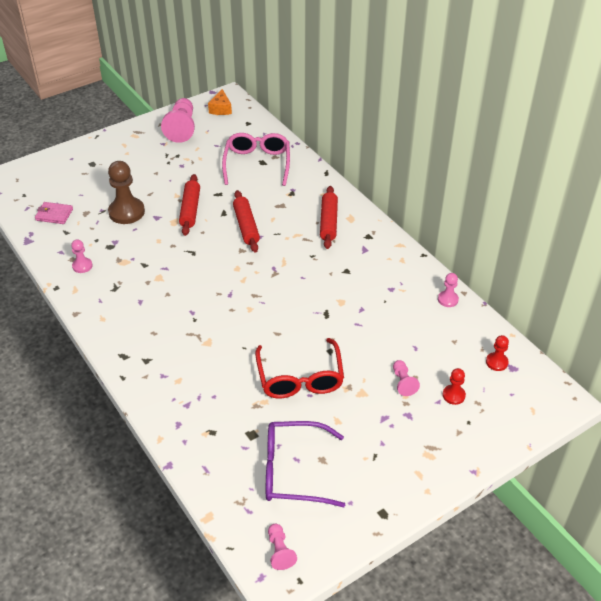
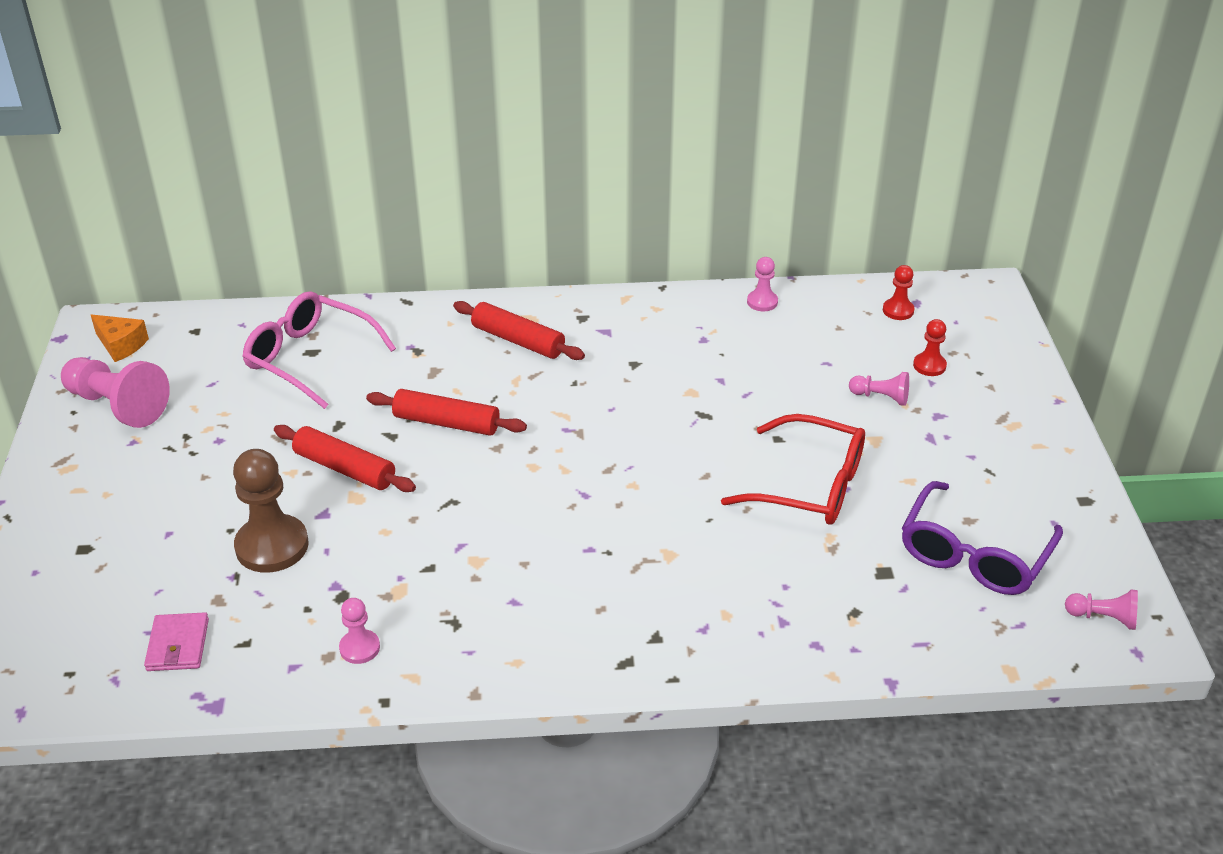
camera: 60 degrees left, 5 degrees down
(54, 214) = (178, 645): pink wallet -> pink wallet turned 45 degrees counterclockwise

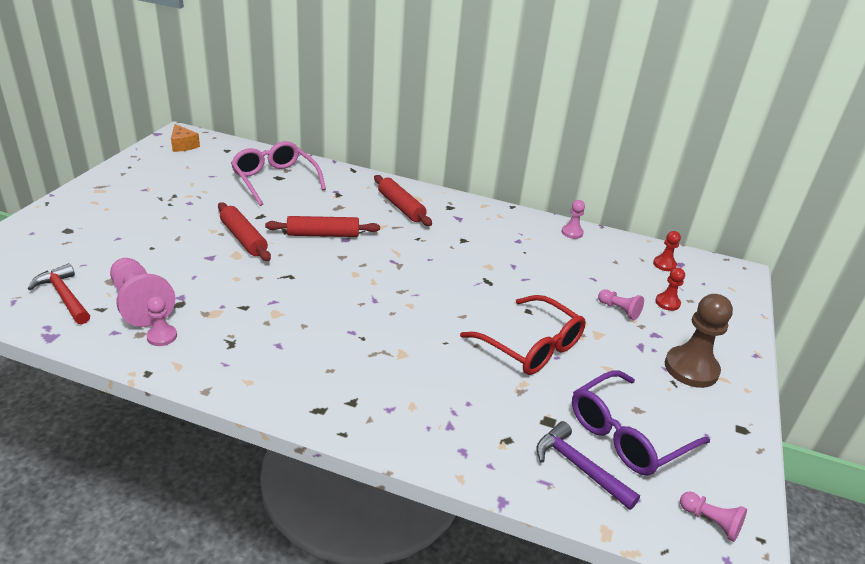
camera: 20 degrees right, 5 degrees down
(118, 406) = (154, 171): pink pawn -> pink pawn (140, 304)
(178, 645) = (64, 296): pink wallet -> red hammer
(272, 546) = (166, 264): brown pawn -> brown pawn (691, 369)
(446, 422) = (323, 234): red rolling pin -> red rolling pin turned 45 degrees counterclockwise
(945, 612) = (578, 467): none -> purple hammer

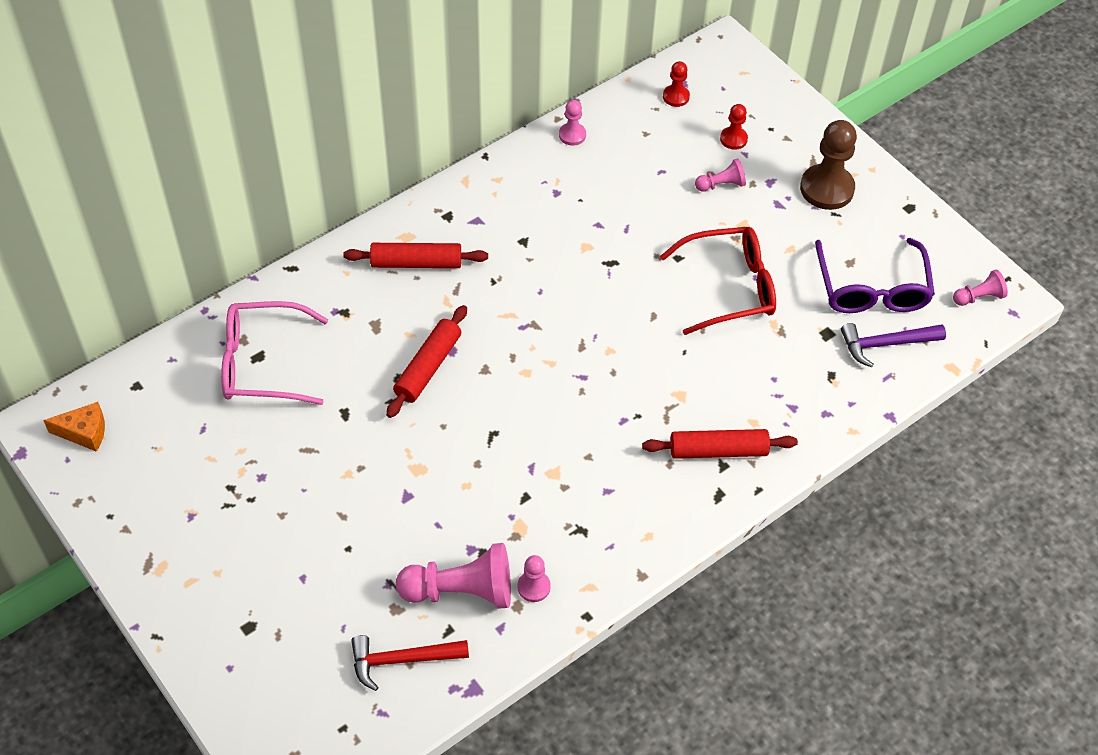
camera: 55 degrees left, 20 degrees up
(243, 238) = (387, 449): red rolling pin -> red rolling pin (718, 451)

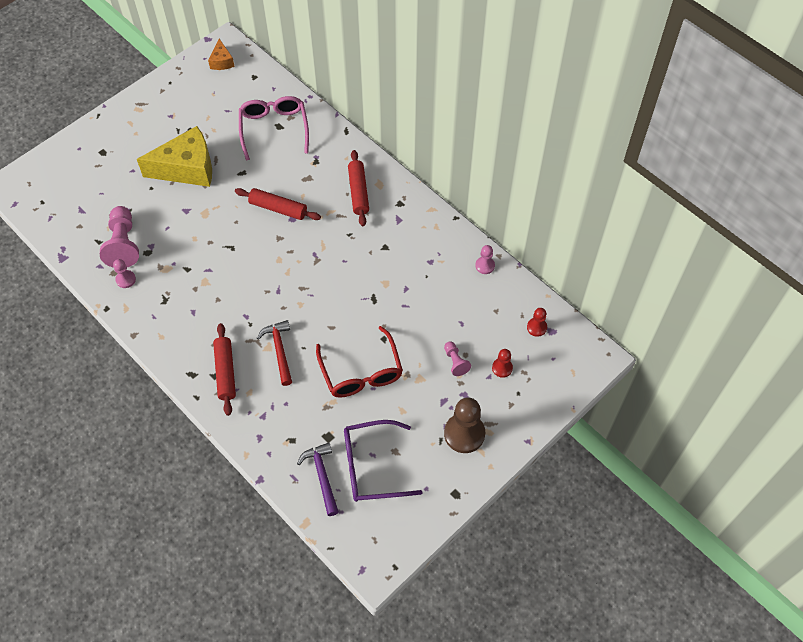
camera: 85 degrees right, 5 degrees up
(318, 492) = (187, 168): none -> yellow cheese
(401, 660) = (80, 222): red hammer -> red hammer (279, 350)
(978, 297) = (373, 544): pink pawn -> none

